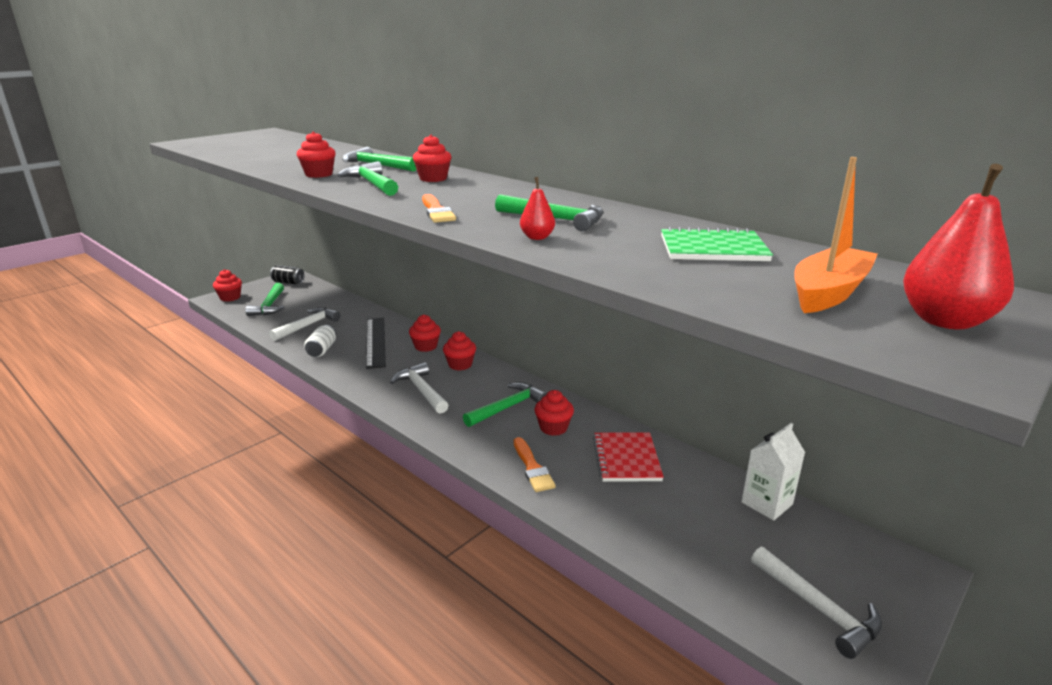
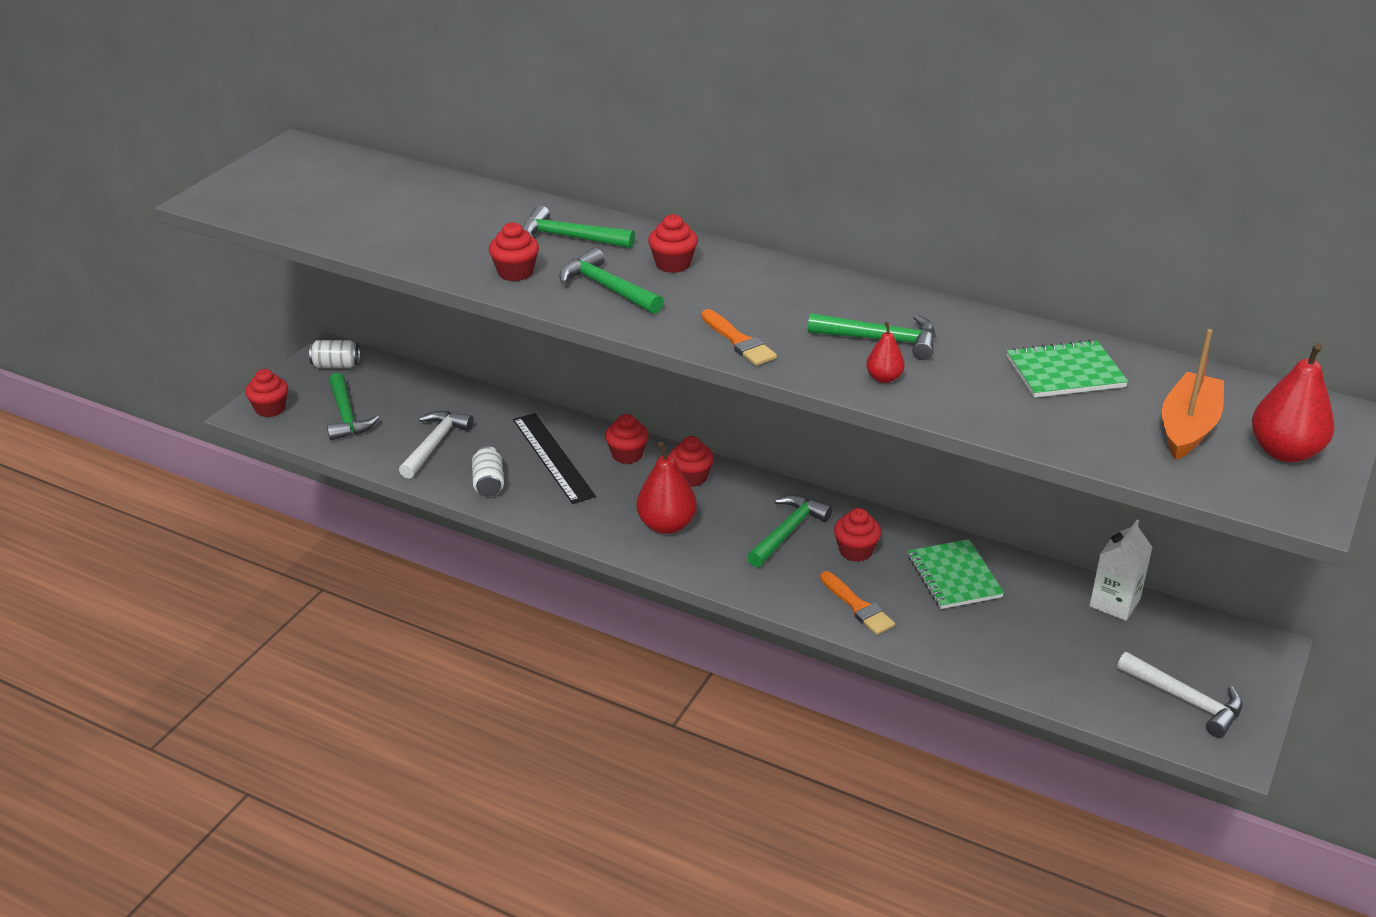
camera: 15 degrees left, 10 degrees up
(288, 282) = (336, 365): black can -> white can
(421, 390) = (666, 525): white hammer -> red pear
(626, 459) = (954, 576): red notebook -> green notebook

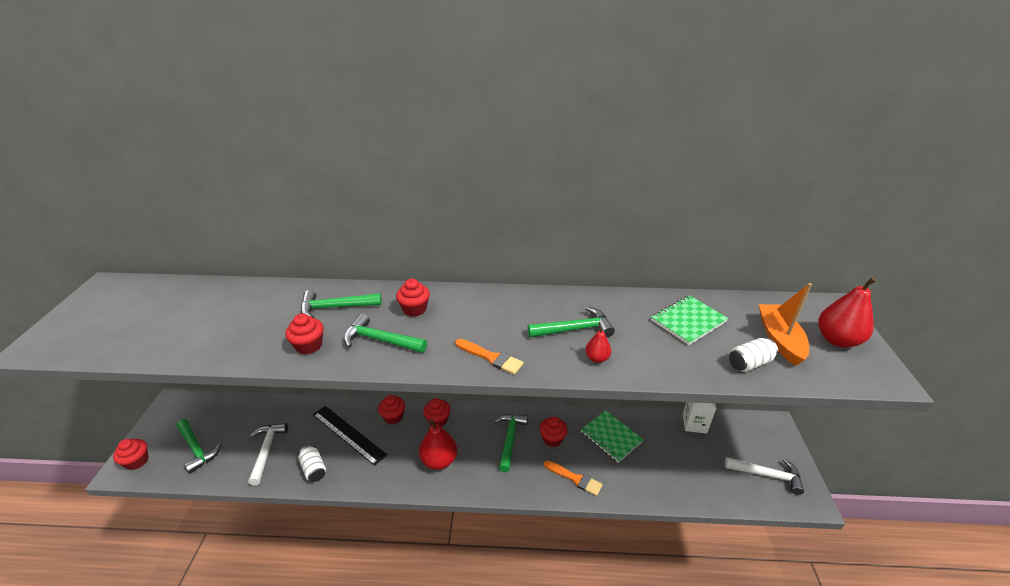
camera: 25 degrees left, 0 degrees up
(336, 365) = (178, 411): white can -> white can (749, 363)

